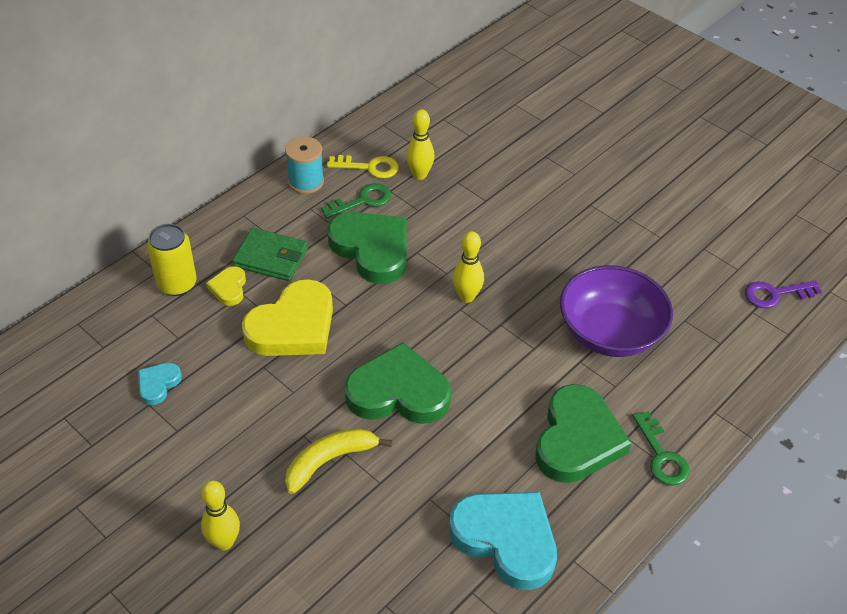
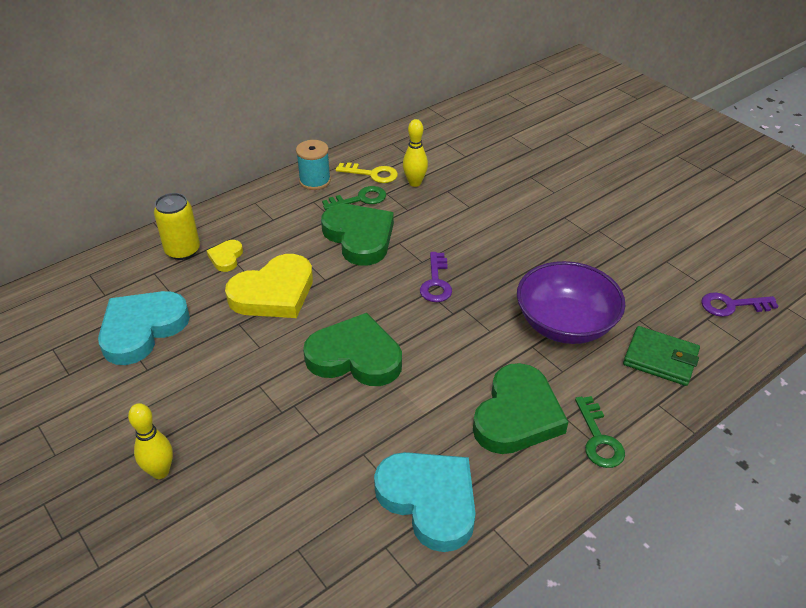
camera: 10 degrees right, 5 degrees down
(158, 384) = (142, 329): turquoise heart -> turquoise heart, size x2.12
(271, 257) = (269, 237): green wallet -> green wallet (660, 359)
(329, 461) = (277, 410): yellow banana -> none
(466, 297) = (436, 282): yellow bowling pin -> purple key

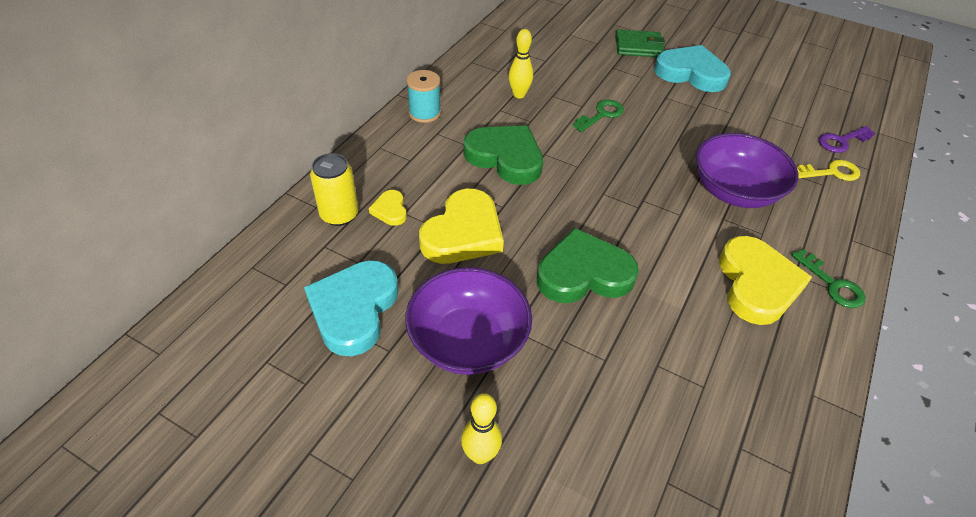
camera: 25 degrees left, 5 degrees up
(214, 382) = (468, 341): none -> purple bowl
(360, 199) = (480, 121): green key -> green key (601, 115)
(372, 174) = (474, 94): yellow key -> yellow key (831, 172)
(429, 500) = (745, 389): turquoise heart -> turquoise heart (691, 73)
(436, 282) = (604, 182): purple key -> none
(517, 415) = (757, 284): green heart -> yellow heart
(660, 359) = (825, 200): green wallet -> green wallet (638, 46)

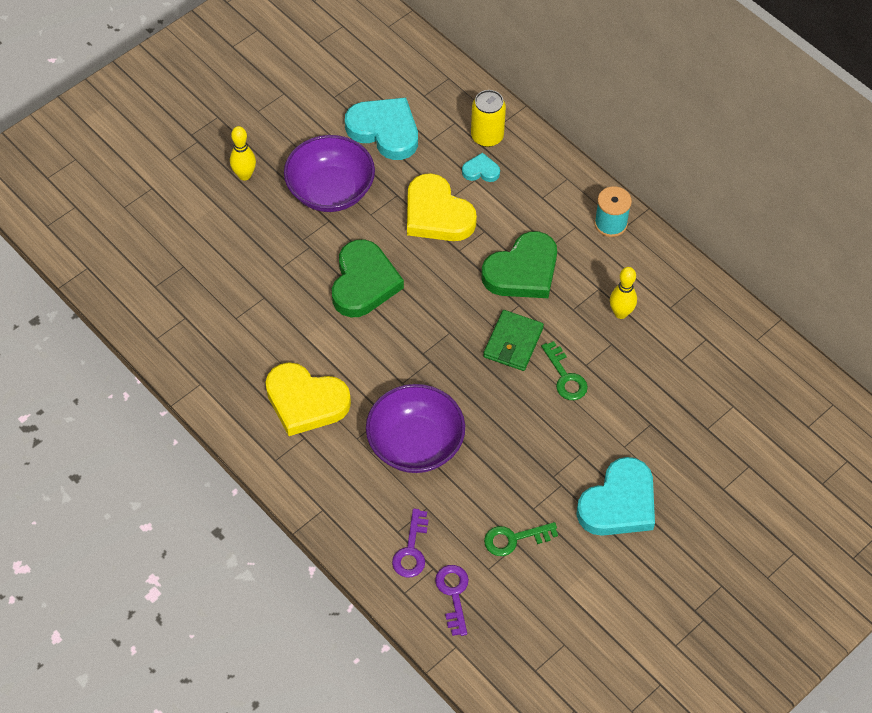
camera: 110 degrees right, 10 degrees up
(390, 210) = (481, 171): yellow heart -> turquoise heart
(638, 46) = (689, 471): green wallet -> green wallet (513, 342)
(831, 172) = (411, 550): yellow key -> purple key
(832, 284) = (283, 460): green key -> green key (514, 539)

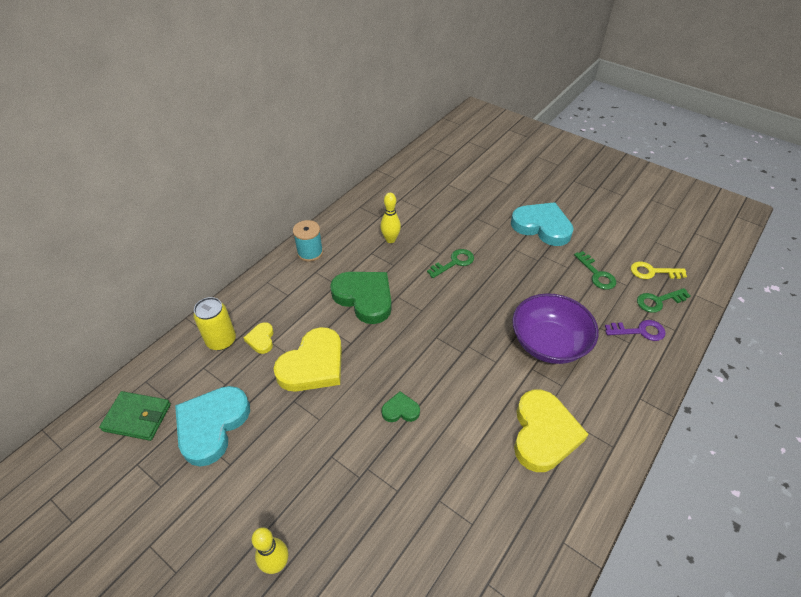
camera: 100 degrees left, 10 degrees down
(330, 190) = (292, 462): purple bowl -> none
(364, 282) = (400, 410): green heart -> green heart, size x0.47
(453, 594) = (658, 301): purple key -> green key
(481, 171) = (261, 339): turquoise heart -> yellow heart
(505, 611) = (652, 272): none -> yellow key
(513, 342) = (434, 295): green wallet -> green wallet (137, 417)

